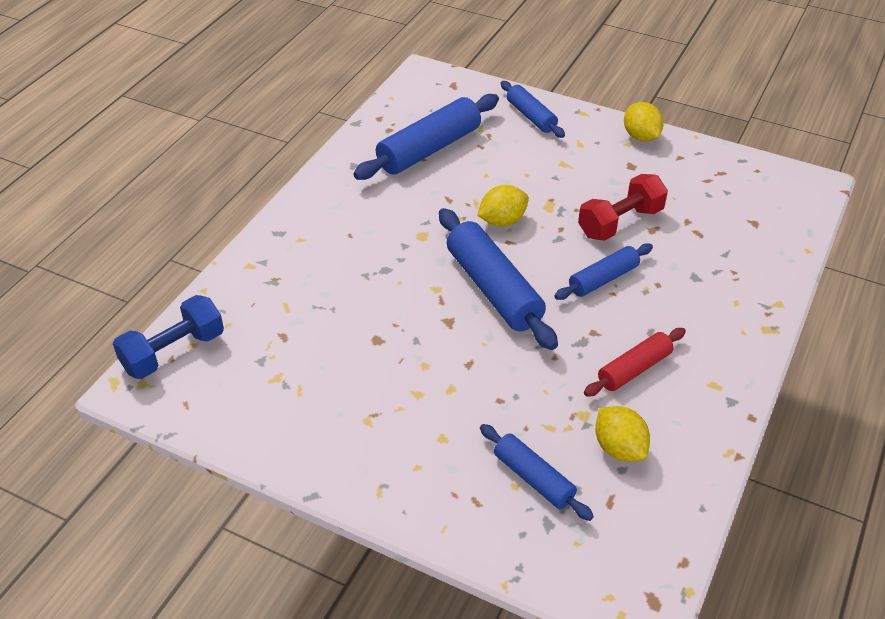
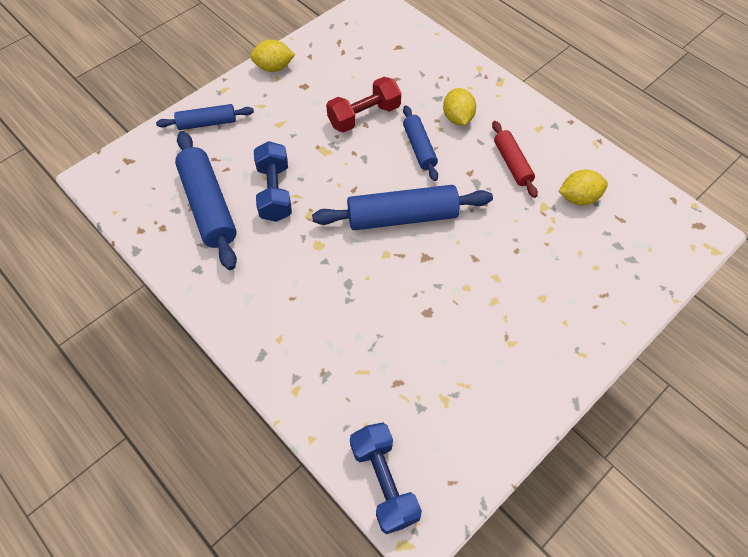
camera: 70 degrees left, 15 degrees up
(471, 186) = (275, 192): none -> blue dumbbell
(502, 221) = (327, 185): yellow lemon -> yellow lemon (457, 118)
(533, 478) = (592, 254): blue rolling pin -> none
(620, 222) = (364, 116): red dumbbell -> red dumbbell turned 75 degrees clockwise

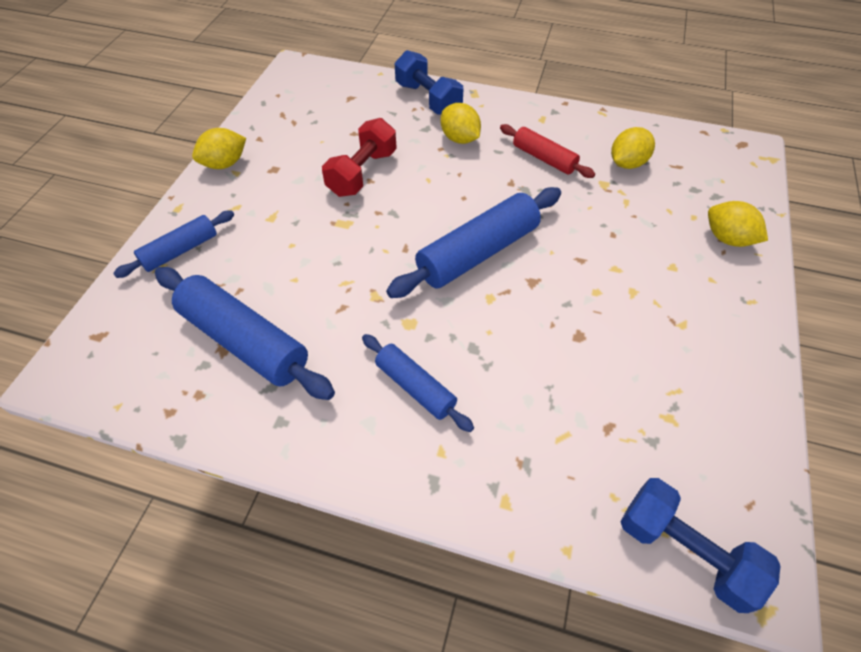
camera: 30 degrees left, 5 degrees down
(275, 192) = (317, 289): blue dumbbell -> blue dumbbell (428, 99)
(419, 148) = (443, 180): blue rolling pin -> blue rolling pin (415, 387)
(608, 298) = (727, 239): none -> yellow lemon

